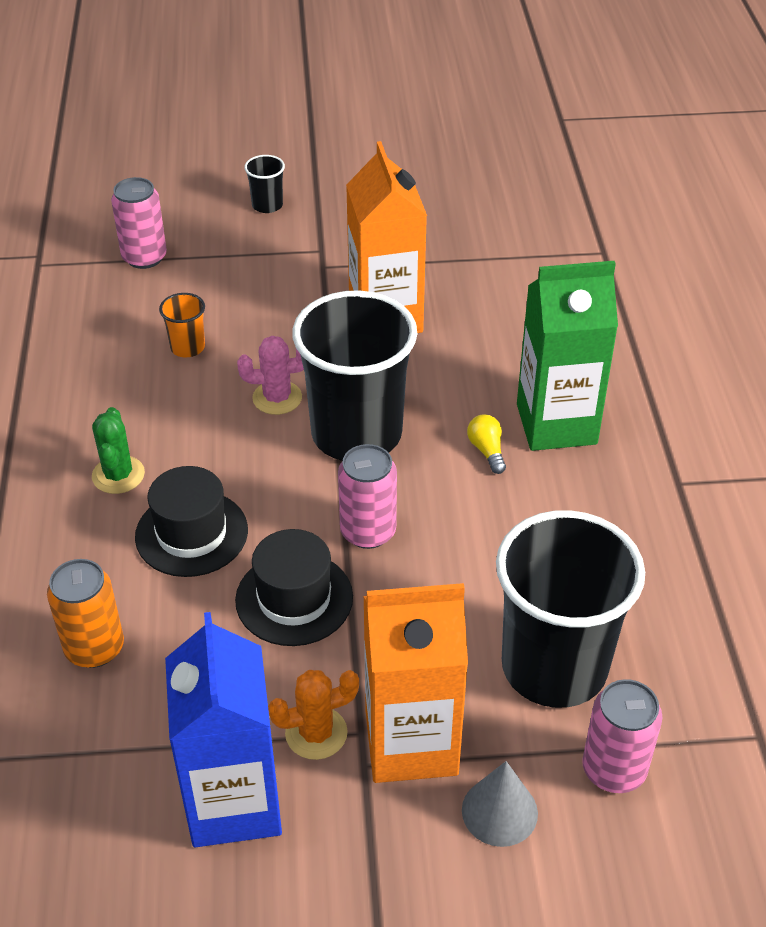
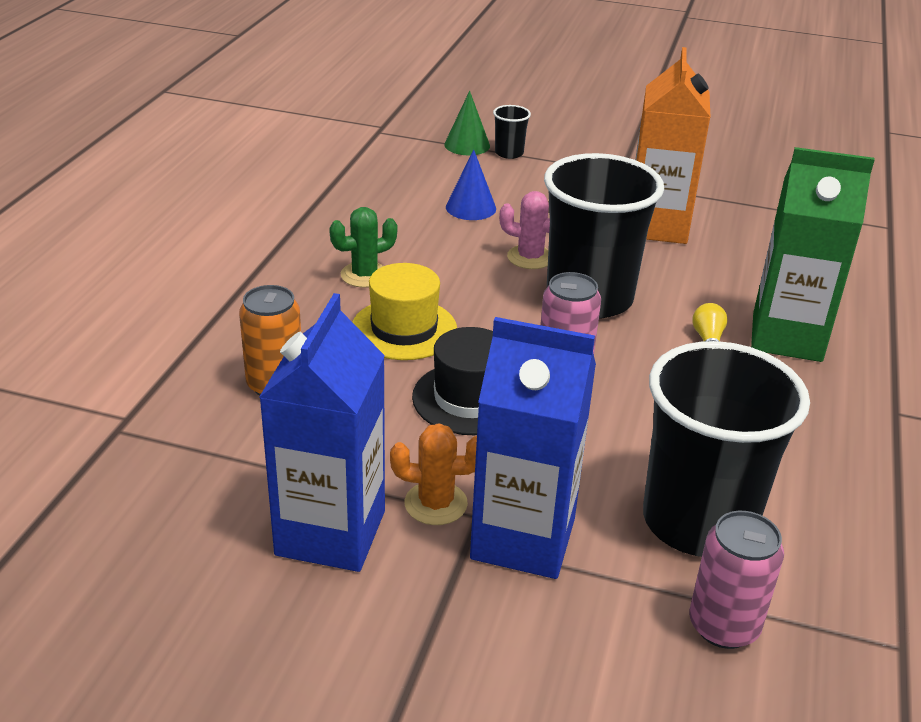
camera: 20 degrees right, 10 degrees down
(118, 475) = (364, 275): green cactus -> green cactus turned 45 degrees clockwise
(144, 257) = (467, 145): pink can -> green cone
(187, 347) = (471, 207): orange cup -> blue cone
(191, 533) = (404, 329): black hat -> yellow hat
(267, 205) = (589, 134): black cup -> black cup (509, 153)
(411, 743) = (523, 539): orange carton -> blue carton
(499, 811) = (584, 623): grey cone -> none

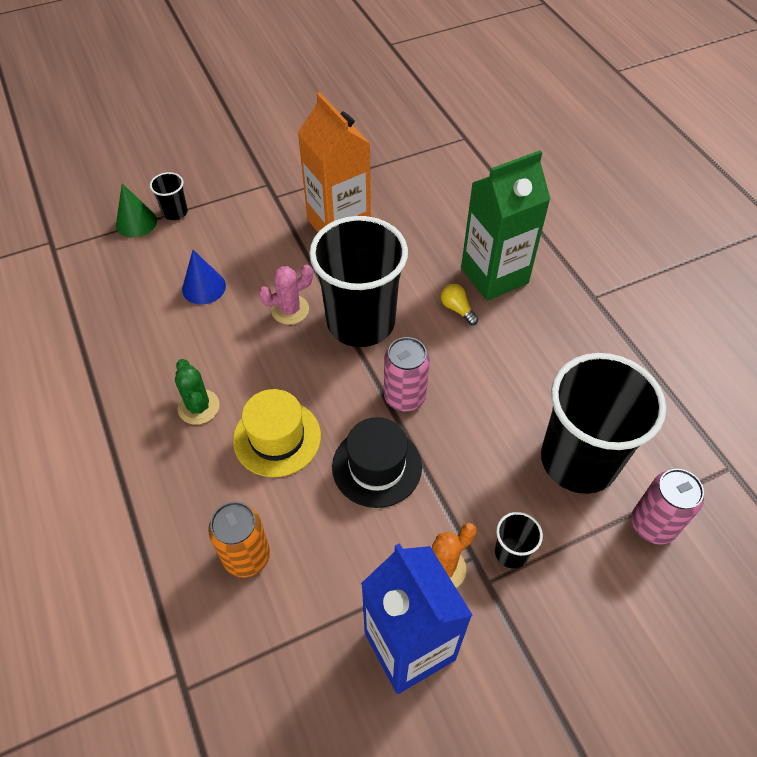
camera: 40 degrees left, 20 degrees up
(364, 275) = (198, 407): green cactus -> green cactus turned 45 degrees counterclockwise
(523, 539) = (511, 552): blue carton -> black cup

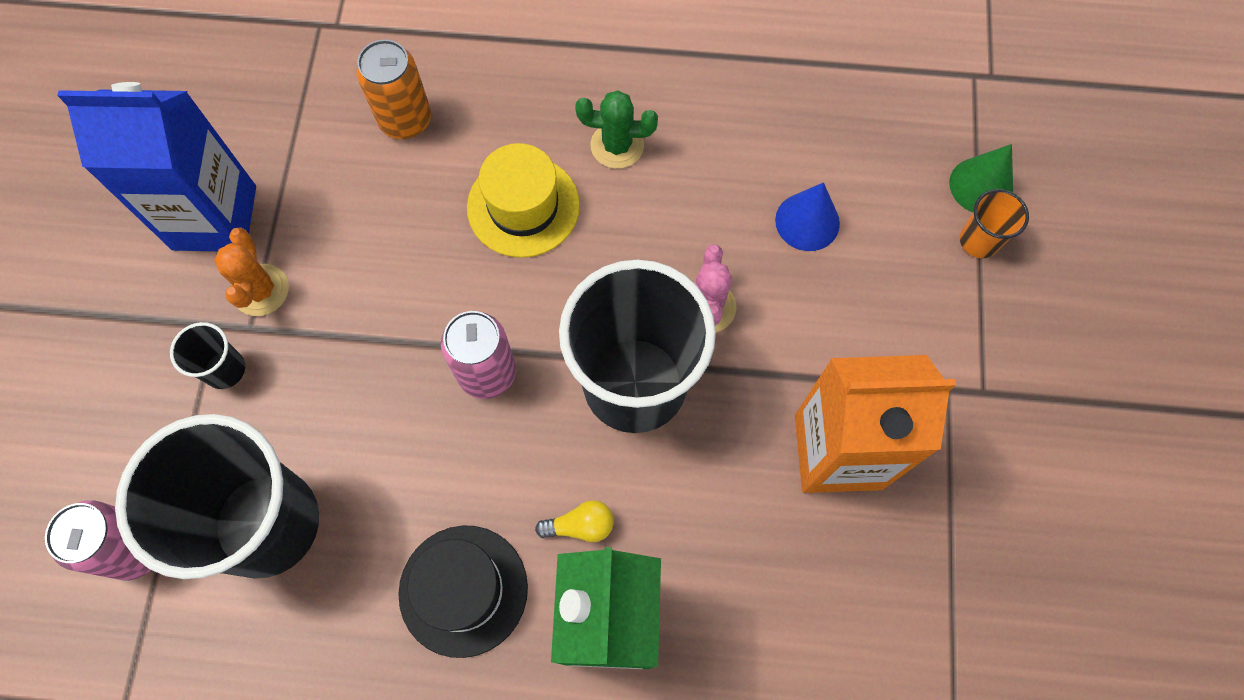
camera: 120 degrees right, 15 degrees up
(175, 212) = (979, 241): black cup -> orange cup
(377, 466) = (417, 290): black hat -> black hat (463, 590)

